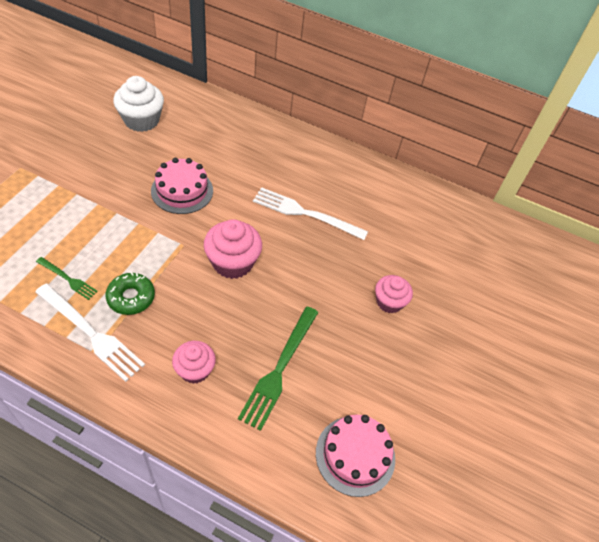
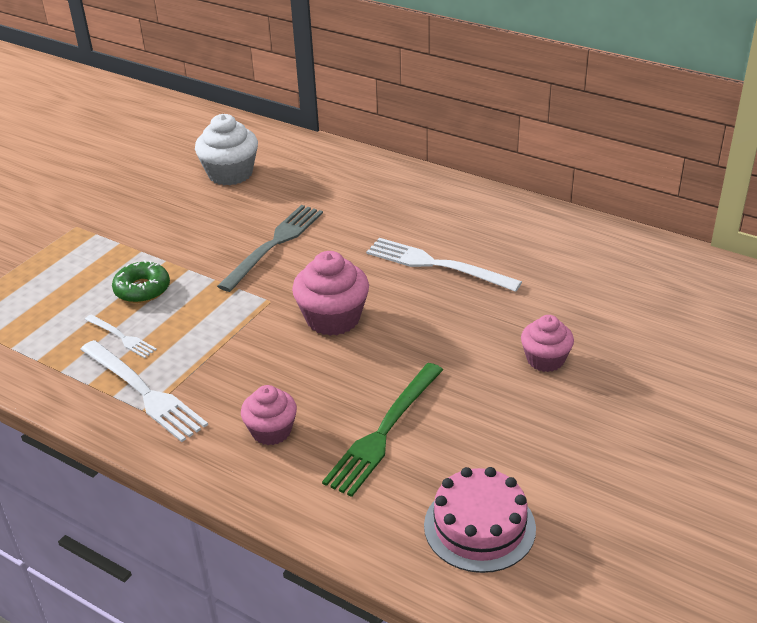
camera: 15 degrees right, 15 degrees down
(68, 279) = (121, 337): green fork -> white fork
(131, 297) = (198, 355): green donut -> green donut (142, 289)
(182, 191) = (274, 244): pink cake -> grey fork

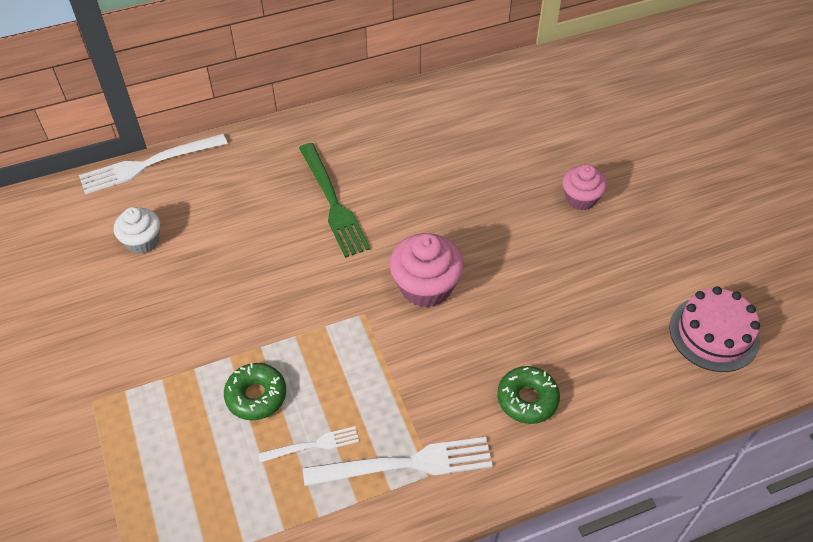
camera: 55 degrees left, 15 degrees up
(230, 173) = (142, 241): white cupcake -> white cupcake, size x0.65
(271, 431) = (527, 399): pink cupcake -> green donut
(274, 244) = (288, 269): grey fork -> none
(384, 431) = (582, 330): green fork -> green fork (333, 203)
(436, 265) = (419, 188): white fork -> white fork (148, 164)

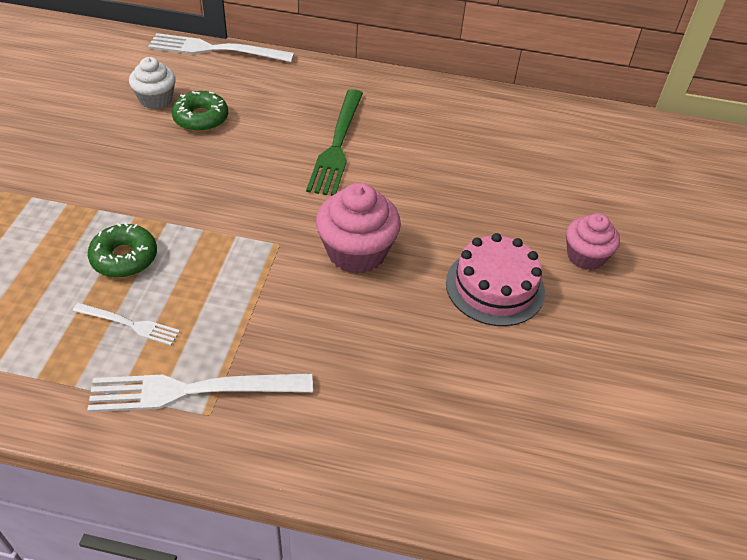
camera: 30 degrees right, 5 degrees down
(406, 464) = (192, 390): white fork -> white fork turned 150 degrees clockwise
(527, 399) = (363, 404): green donut -> green donut (201, 118)
(714, 333) = (631, 462): pink cake -> pink cake (495, 287)

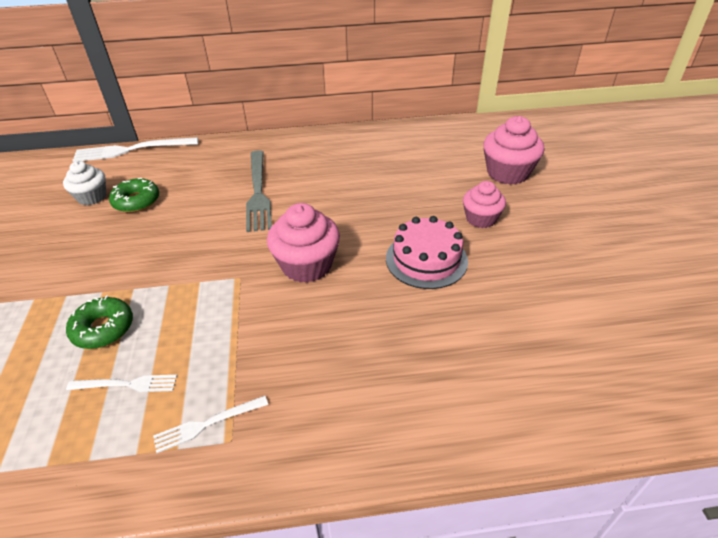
camera: 15 degrees left, 5 degrees down
(192, 390) = (207, 424): white fork -> white fork, size x0.54
(337, 145) = (258, 192): green fork -> grey fork
(651, 205) = (507, 173): none -> pink cupcake

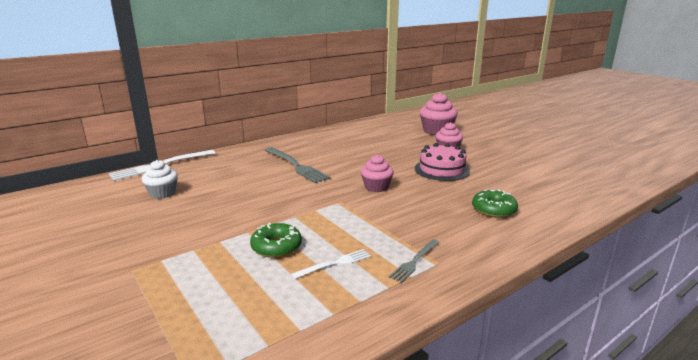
camera: 30 degrees left, 20 degrees down
(136, 201) = (206, 187): green donut -> green donut (493, 210)
(207, 424) = (414, 261): white fork -> grey fork
(306, 265) = (376, 187): pink cupcake -> pink cupcake, size x0.65

